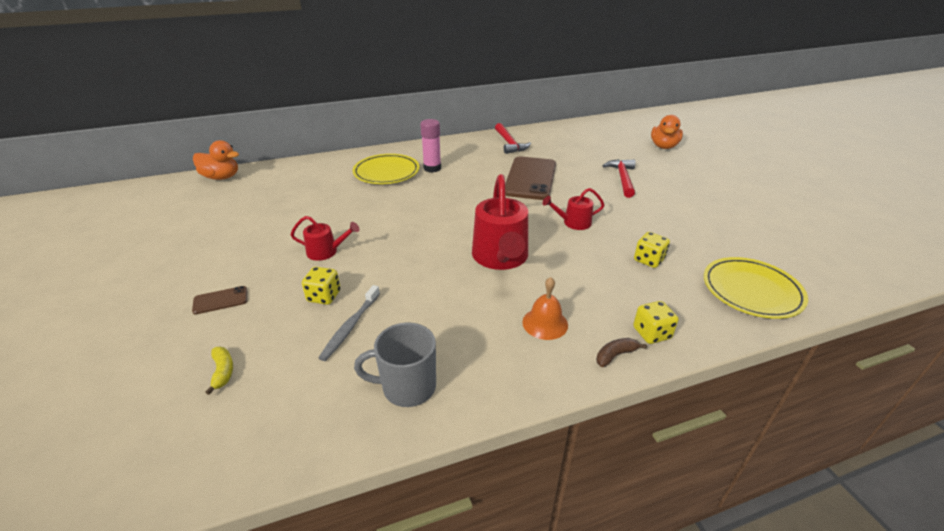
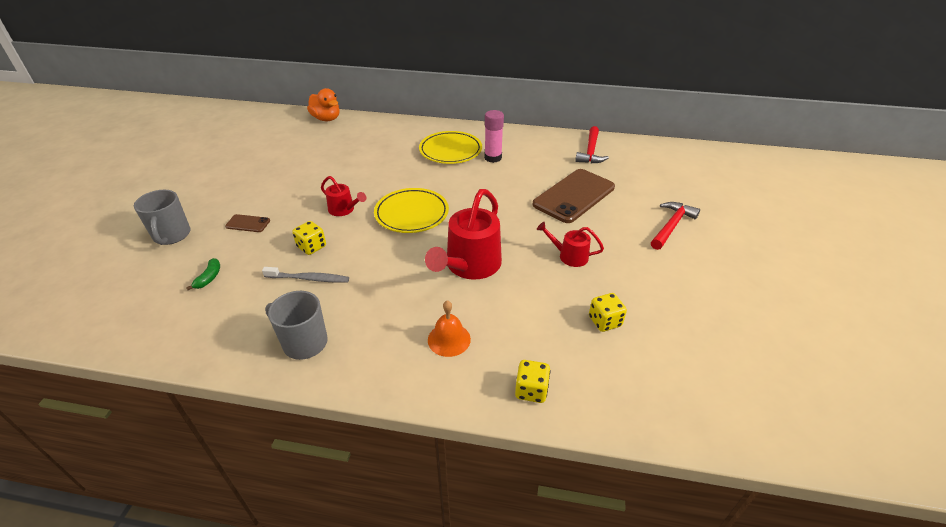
camera: 30 degrees right, 5 degrees up
(122, 347) = (172, 235): none -> grey mug
(223, 372) = (209, 278): yellow banana -> green banana
(350, 326) = (308, 278): grey toothbrush -> grey toothbrush turned 135 degrees counterclockwise
(615, 355) = (478, 394): brown banana -> none
(663, 146) = (763, 203): orange duck -> none
(751, 291) = (680, 397): yellow plate -> yellow plate (411, 214)

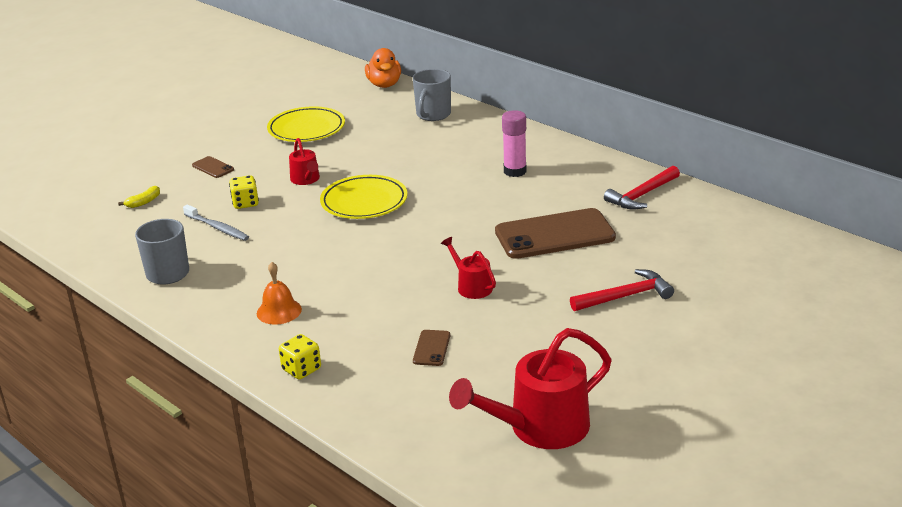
camera: 35 degrees right, 10 degrees down
(172, 235) = (145, 160): grey mug -> grey mug (433, 115)
(209, 278) = (144, 202): green banana -> yellow banana
(450, 151) = (477, 152): yellow plate -> yellow plate (306, 129)
(470, 266) = (364, 263): red watering can -> red watering can (539, 428)
(604, 321) = (431, 348): yellow dice -> brown phone

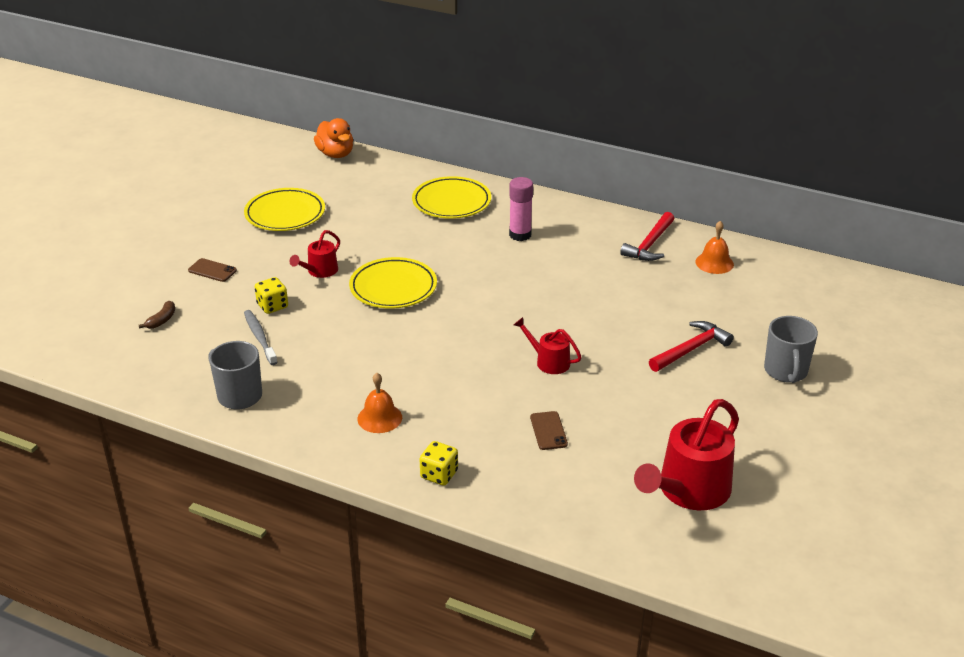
camera: 20 degrees left, 5 degrees up
(144, 202) = (162, 320): yellow banana -> brown banana
(217, 228) = (260, 337): grey toothbrush -> grey toothbrush turned 135 degrees counterclockwise
(306, 180) = (319, 271): red watering can -> red watering can turned 75 degrees clockwise
(433, 115) = (405, 183): grey mug -> grey mug (786, 371)
(466, 136) = (451, 202): none -> yellow plate
(554, 235) = (594, 296): brown phone -> none
(700, 220) = (714, 263): none -> orange bell

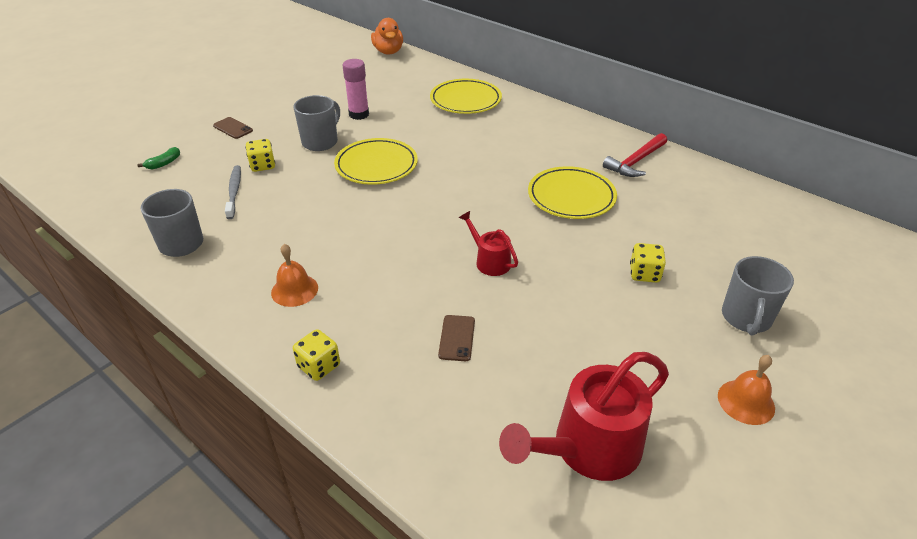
camera: 15 degrees right, 5 degrees up
(162, 320) = (164, 163): brown banana -> green banana
(285, 214) = (320, 92): yellow plate -> yellow plate (571, 197)
(319, 271) = (321, 142): red watering can -> grey mug
(520, 235) = (514, 136): pink glue stick -> pink glue stick (359, 114)
(690, 349) = (644, 274): red hammer -> yellow dice
(714, 263) = (696, 188): orange bell -> orange bell (746, 401)

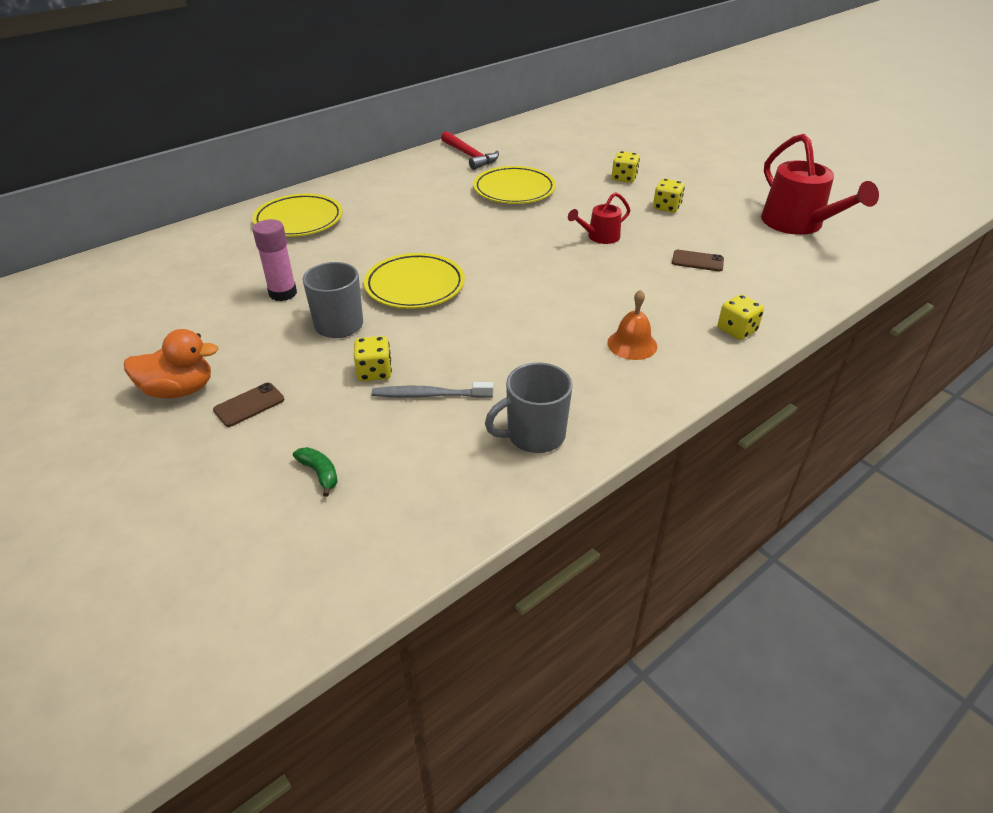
camera: 80 degrees left, 0 degrees up
(388, 52) = (111, 262): orange duck -> orange duck (179, 390)
(581, 312) = (666, 207): none -> yellow dice
(746, 318) = (673, 155): grey mug -> none
(746, 401) = (748, 170): orange bell -> none

